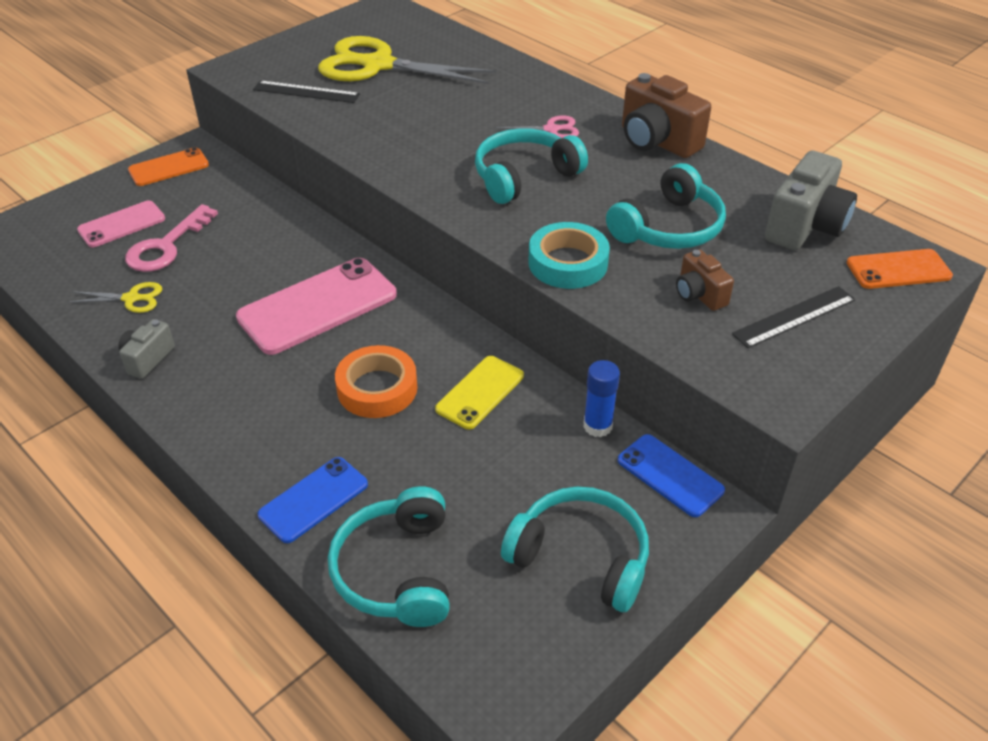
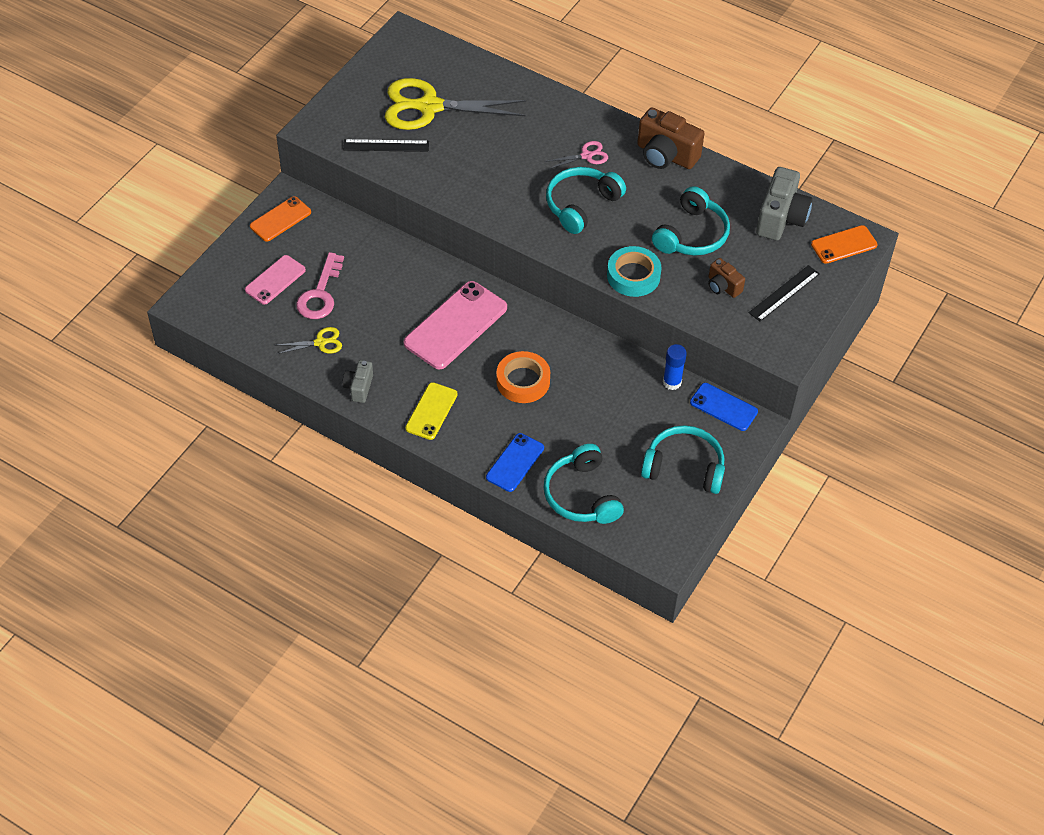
camera: 15 degrees left, 10 degrees up
(480, 392) = (590, 372): yellow phone -> yellow phone (431, 411)

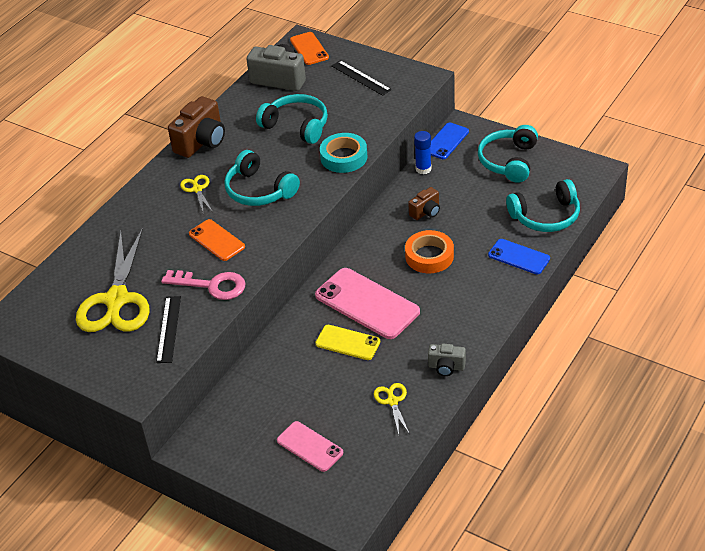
camera: 85 degrees left, 10 degrees down
(280, 219) = (223, 451): orange phone -> orange phone (217, 240)
(320, 294) = (328, 407): pink key -> pink key (212, 285)
(431, 411) = (469, 314): yellow phone -> yellow phone (347, 343)
(587, 156) = (197, 189): pink scissors -> yellow scissors
(723, 286) = (355, 108): brown camera -> brown camera (426, 212)

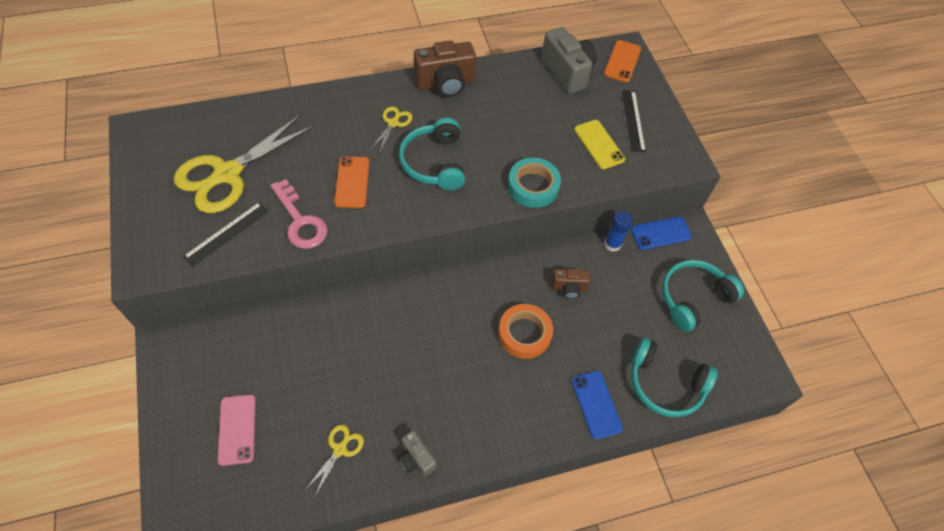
camera: 35 degrees right, 15 degrees up
(297, 126) = (531, 126): turquoise headphones -> none
(347, 343) = (372, 358): yellow phone -> yellow phone (599, 144)
(367, 303) = (427, 334): pink phone -> none

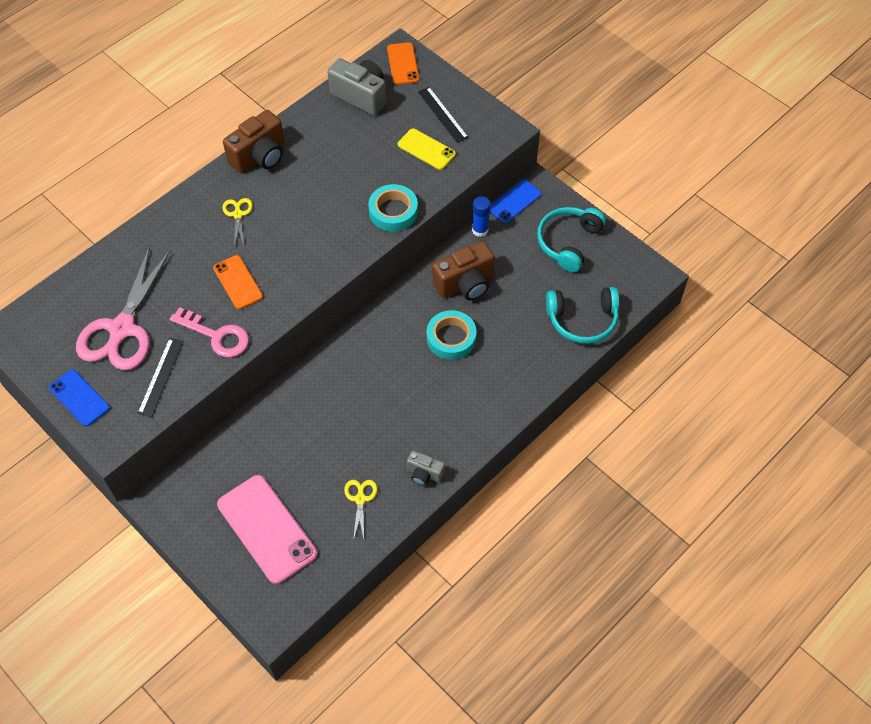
camera: 25 degrees left, 0 degrees up
(226, 174) = (121, 329): yellow scissors -> pink scissors
(237, 429) = (266, 529): pink phone -> pink phone, size x1.72
(434, 162) = (297, 231): turquoise headphones -> none
(524, 334) = (451, 338): orange tape -> turquoise tape
(569, 288) = (465, 284): brown camera -> brown camera, size x1.80
(596, 404) = (538, 362): blue phone -> blue phone (79, 398)

